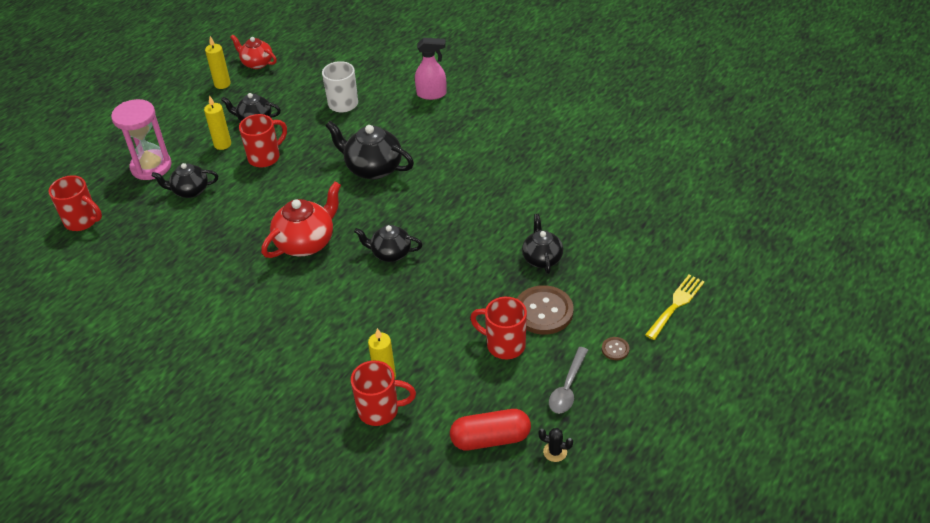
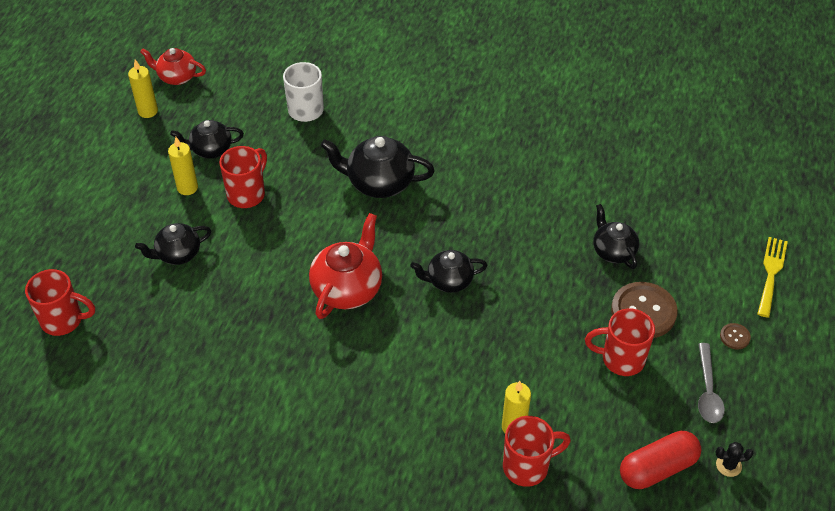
camera: 20 degrees left, 5 degrees up
(151, 167) = (114, 233): pink hourglass -> none
(432, 94) = (401, 80): pink spray bottle -> none

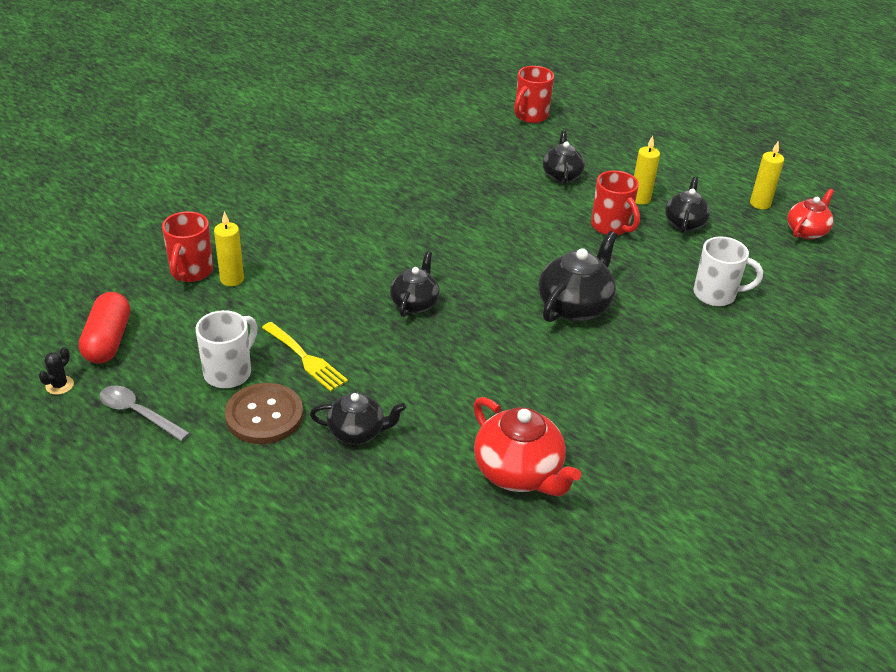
camera: 115 degrees right, 10 degrees down
(348, 288) = (454, 245): red teapot -> red teapot (519, 473)
(621, 359) = (229, 372): red mug -> white mug
(734, 337) = (170, 469): brown button -> none
(771, 273) = (213, 555): yellow fork -> yellow fork (306, 359)

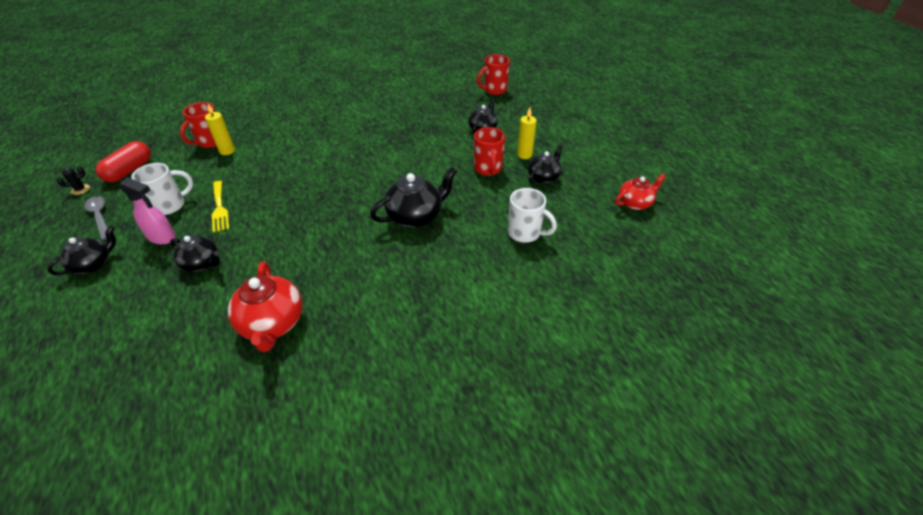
camera: 25 degrees right, 5 degrees up
(264, 415) = (162, 237): brown button -> pink spray bottle
(414, 303) = (315, 190): black teapot -> black teapot (94, 264)
(760, 204) = (612, 176): yellow candle -> none

